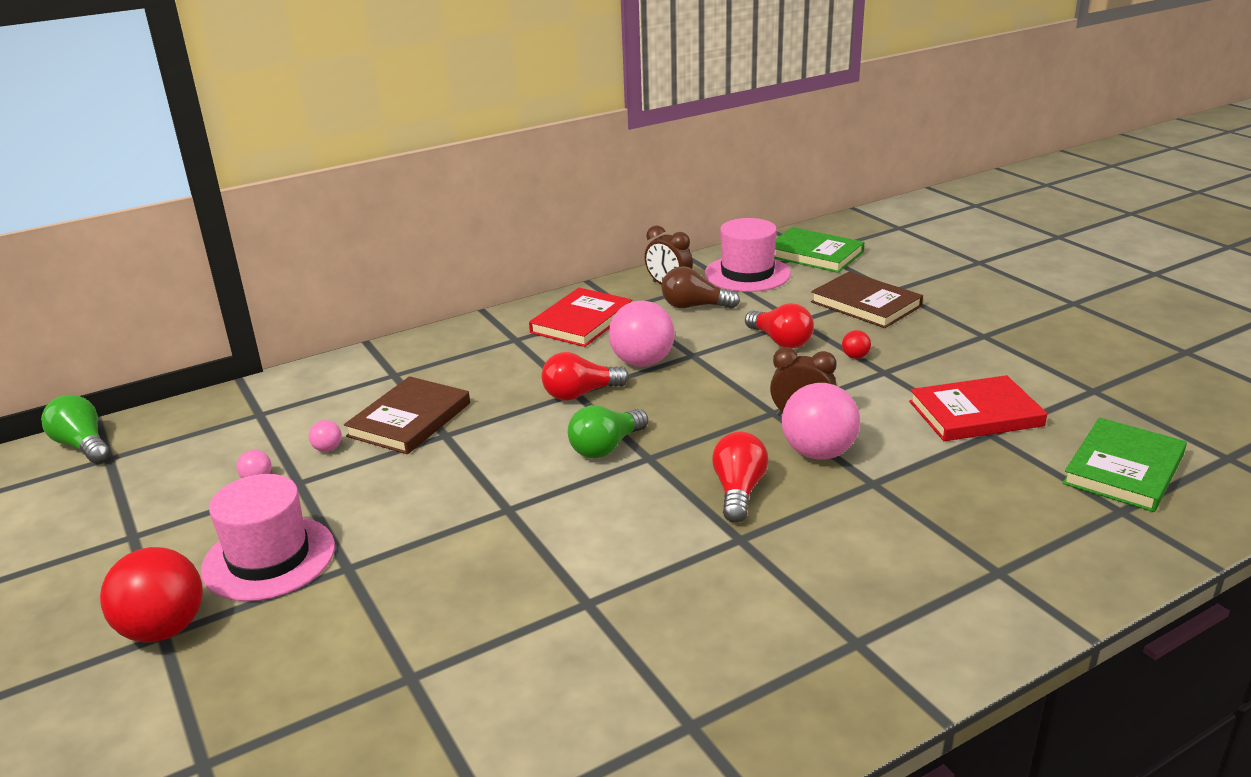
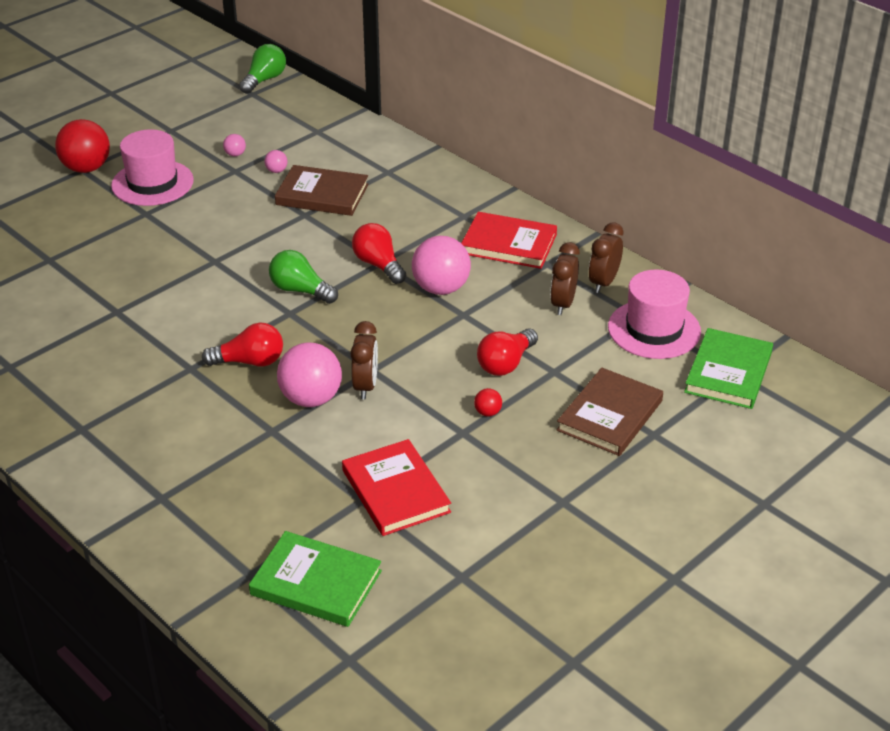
camera: 75 degrees right, 10 degrees up
(694, 306) = (563, 304): brown light bulb -> brown clock

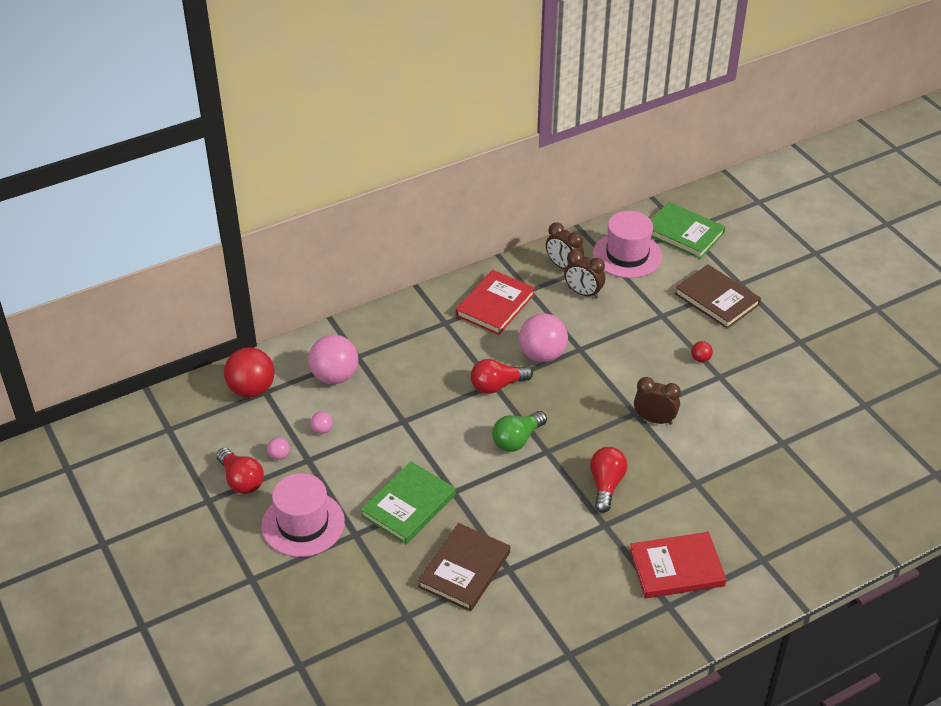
camera: 75 degrees left, 5 degrees up
(86, 168) = (251, 575): red ball -> red ball (251, 389)
(264, 80) = (146, 416): green light bulb -> none
(311, 399) = (662, 454): pink ball -> pink ball (335, 376)
(316, 583) = (863, 480): green book -> green book (408, 505)
(322, 194) = (375, 404): brown book -> brown book (464, 569)
(396, 491) = (776, 423): red book -> red book (676, 568)
(506, 364) = (647, 338): red light bulb -> red light bulb (241, 480)

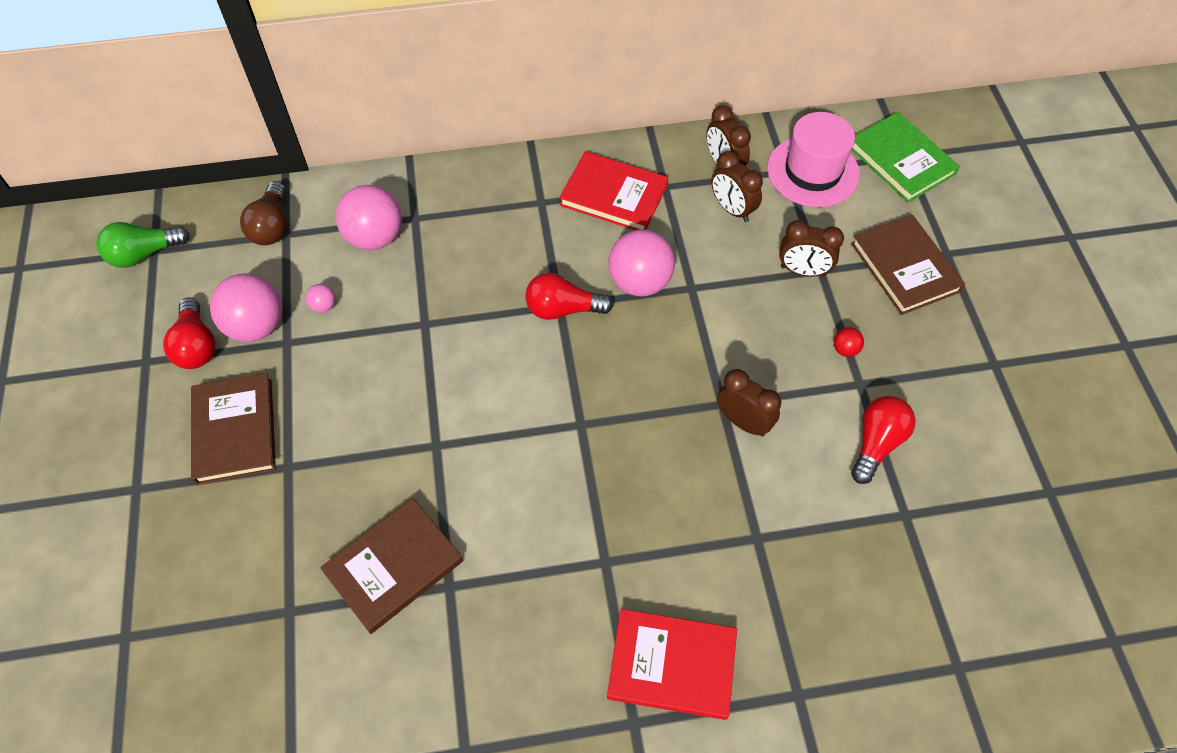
camera: 20 degrees right, 15 degrees up
(251, 389) = (272, 226): red ball -> brown light bulb
(279, 456) = (256, 326): pink ball -> pink ball, size x2.31
(303, 524) = (234, 430): pink hat -> brown book
(408, 505) = (371, 447): green book -> none
(495, 305) = (613, 195): red book -> red book turned 60 degrees clockwise
(517, 440) = (551, 395): green light bulb -> green light bulb (144, 254)
(606, 485) = (634, 501): red light bulb -> red light bulb (876, 443)
(650, 319) = (803, 271): none -> brown clock

